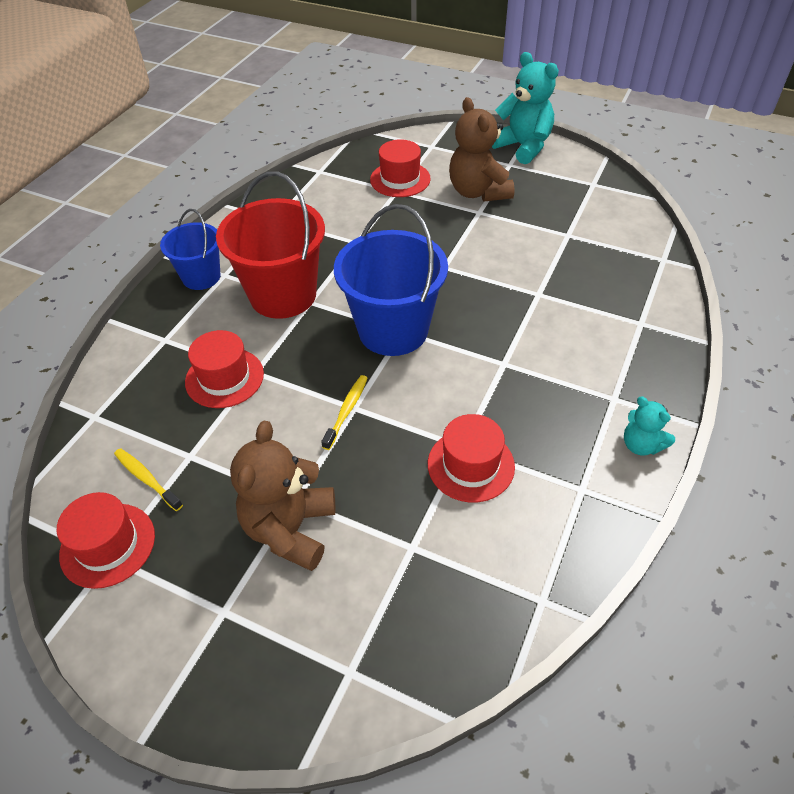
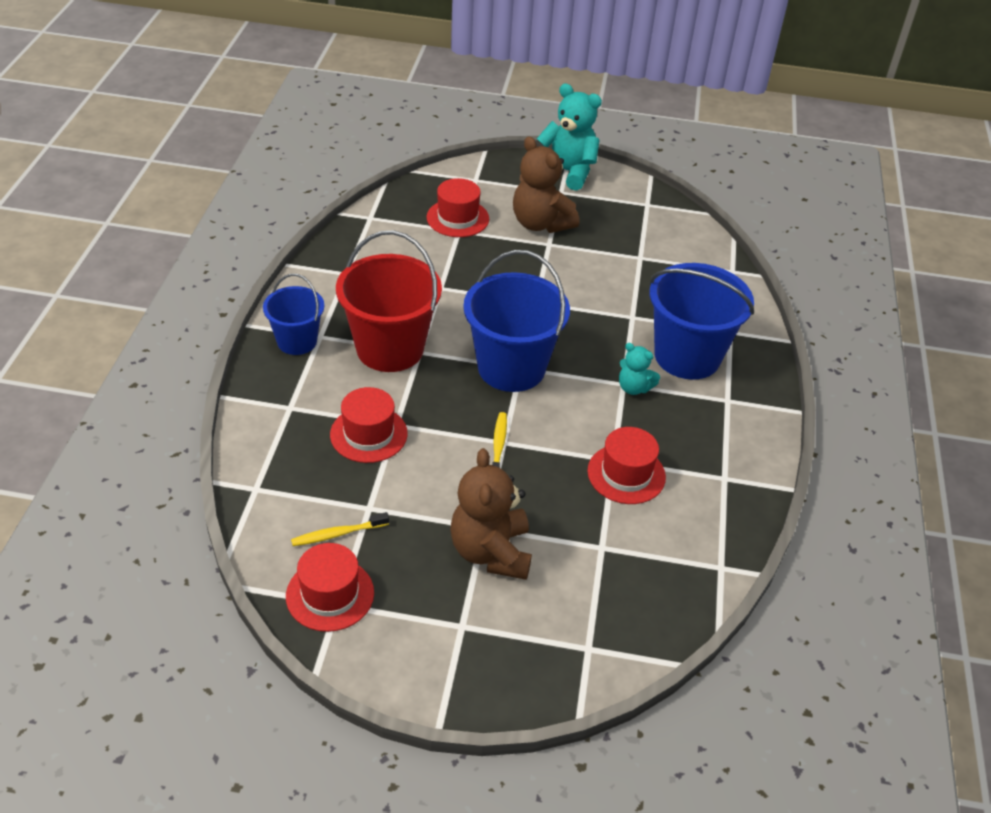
camera: 20 degrees left, 5 degrees down
(147, 479) = (338, 534): yellow toothbrush -> yellow toothbrush turned 45 degrees counterclockwise
(584, 343) = (687, 356): none -> blue bucket
(641, 445) = (761, 435): turquoise teddy bear -> turquoise teddy bear (634, 388)

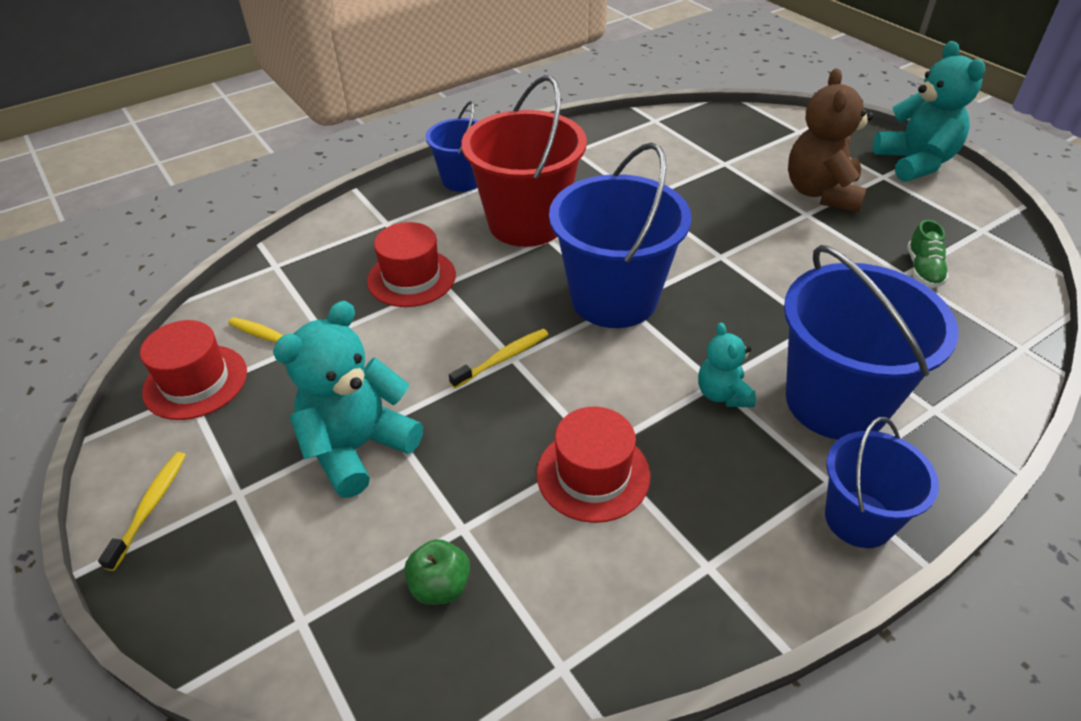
camera: 50 degrees right, 0 degrees up
(423, 672) = (150, 507): none -> yellow toothbrush
(457, 218) = (737, 153): red hat -> none
(491, 552) = (358, 447): brown teddy bear -> turquoise teddy bear
(628, 579) = (440, 586): none -> green apple
(646, 249) = (923, 270): none -> green shoe
(756, 410) = (858, 519): none -> blue bucket

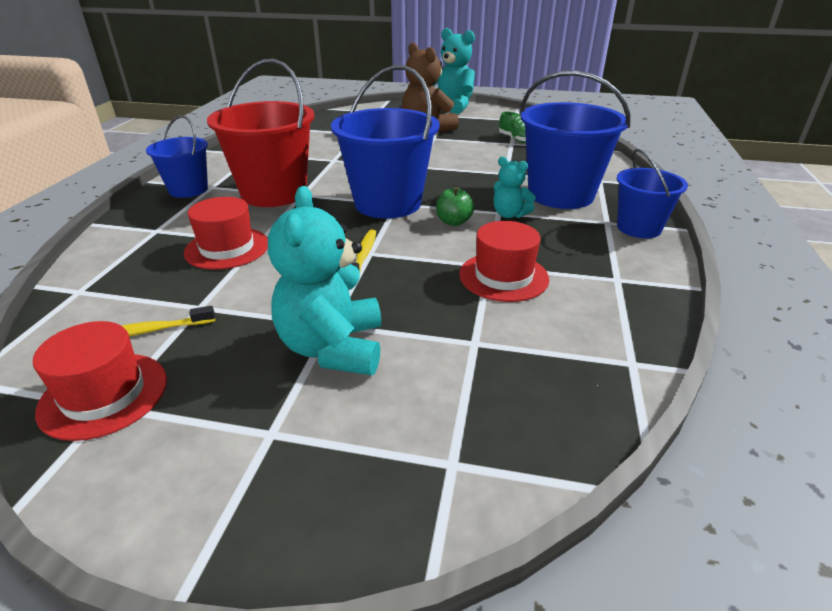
camera: 45 degrees left, 10 degrees down
(150, 507) = (190, 500): yellow toothbrush -> none
(440, 586) = (509, 377): green apple -> green apple (453, 222)

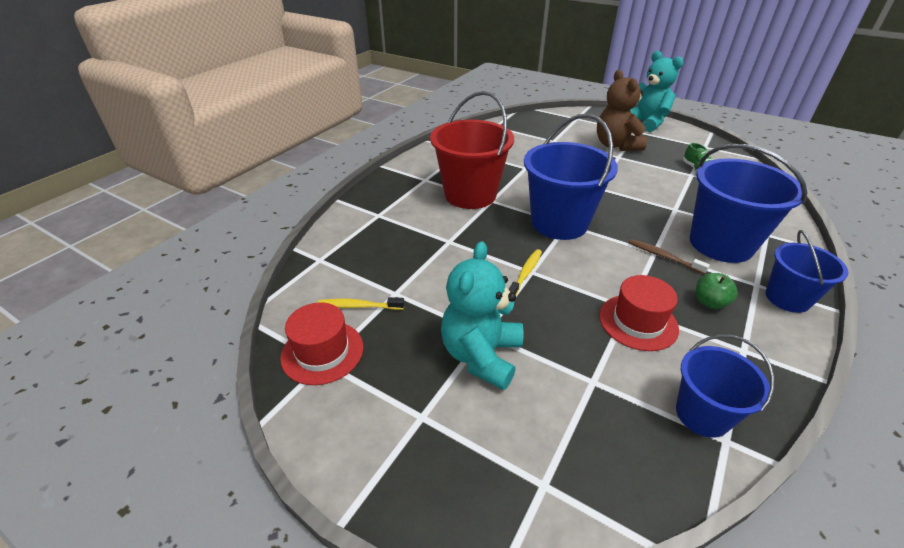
camera: 20 degrees right, 5 degrees up
(188, 190) = (407, 179): blue bucket -> blue bucket (702, 414)
(227, 248) = (424, 243): red hat -> none
(453, 222) = (611, 254): green apple -> green apple (709, 302)
(509, 214) = (664, 257): turquoise teddy bear -> brown toothbrush

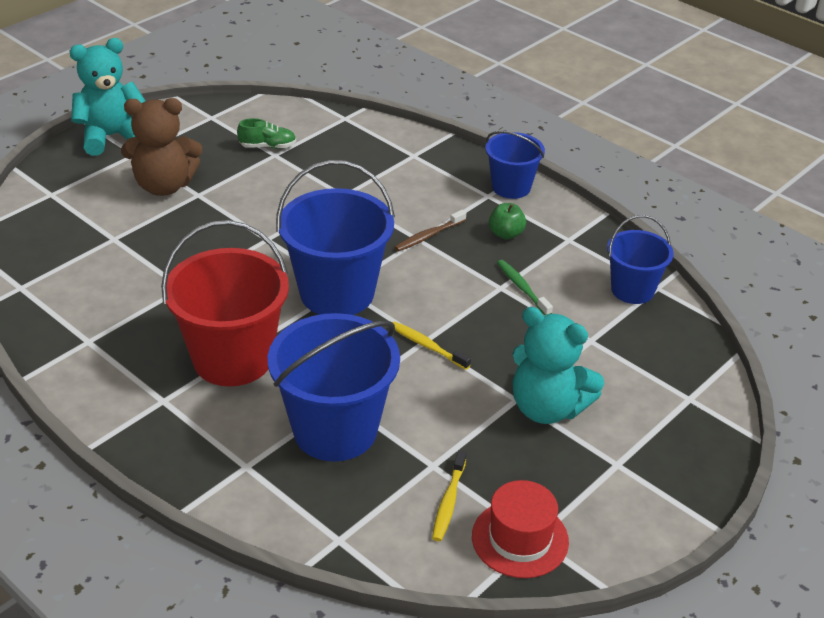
camera: 80 degrees left, 0 degrees up
(638, 322) = (522, 288): red hat -> green toothbrush
(721, 244) = (419, 190): blue bucket -> blue bucket (335, 430)

